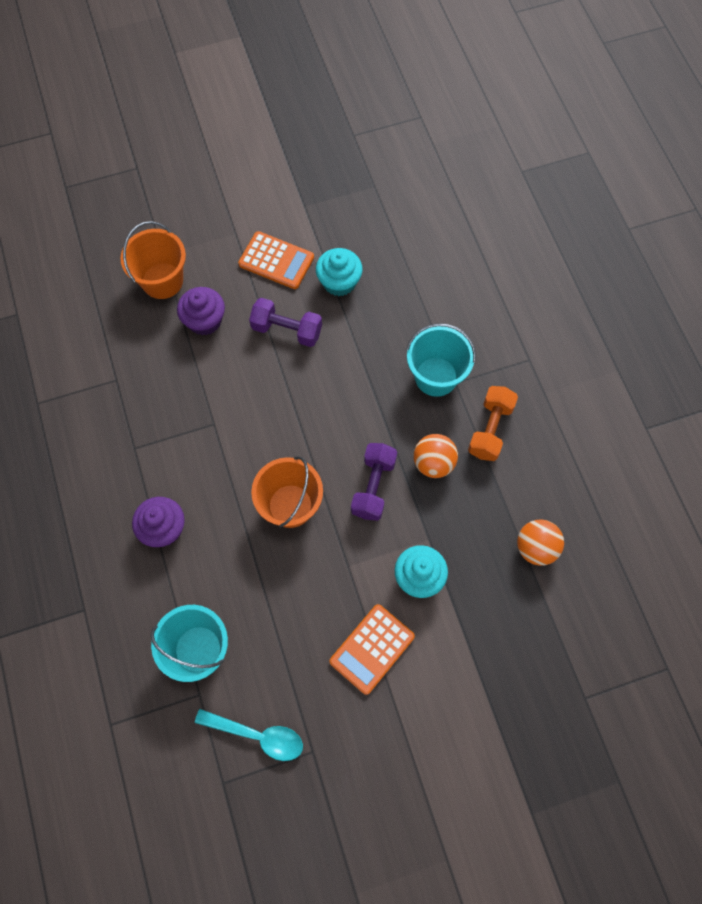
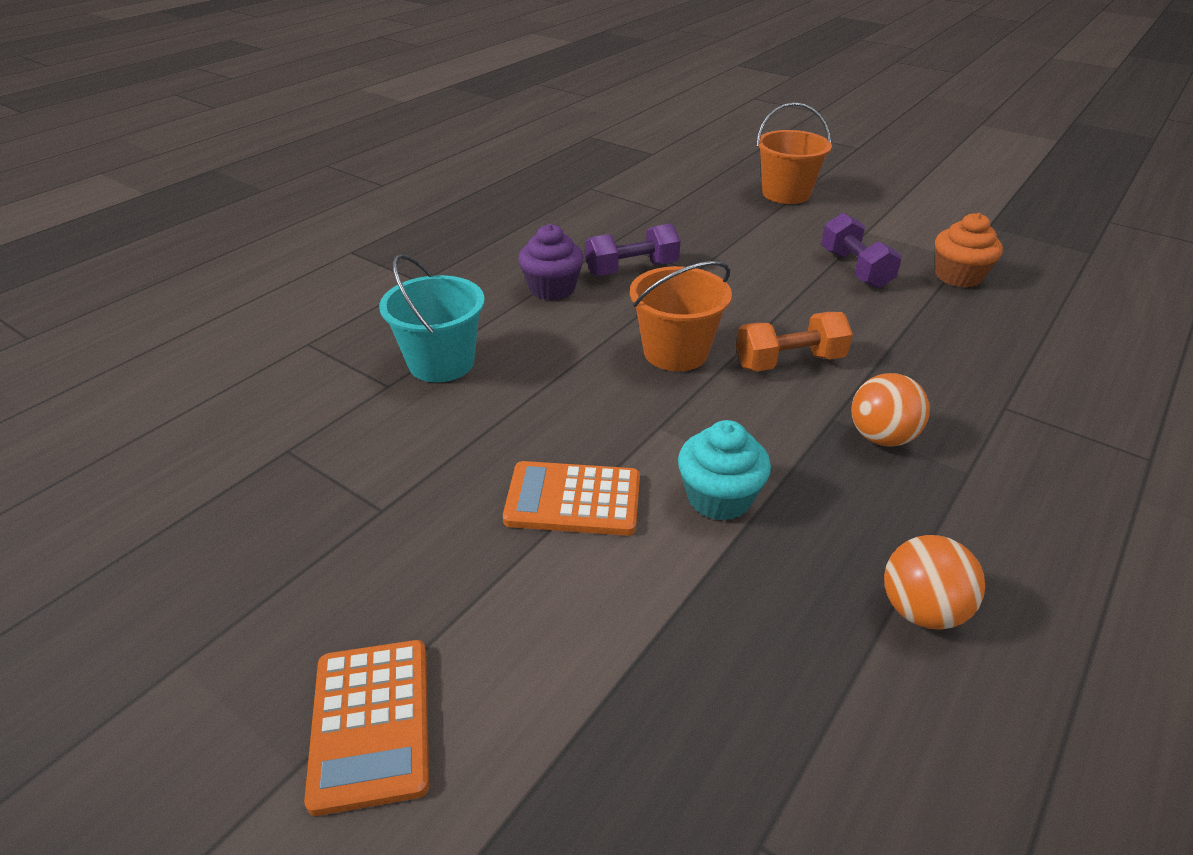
camera: 55 degrees right, 30 degrees down
(204, 321) = (786, 226): purple cupcake -> none
(257, 735) = (370, 450): turquoise spoon -> none
(276, 261) = (909, 235): orange calculator -> orange calculator (371, 723)
(339, 282) = (958, 276): turquoise cupcake -> orange cupcake
(373, 487) = (780, 402): purple dumbbell -> purple dumbbell (632, 269)
(436, 376) = (984, 388): turquoise bucket -> none
(490, 429) = (1003, 468): orange dumbbell -> orange dumbbell (789, 362)

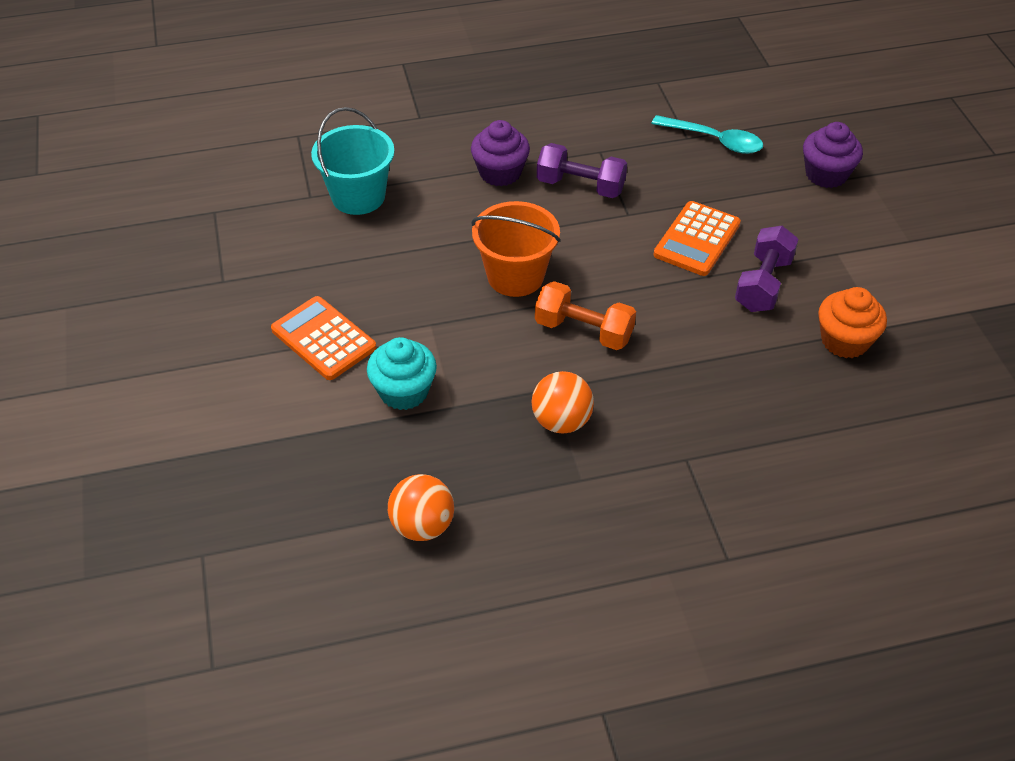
camera: 40 degrees right, 10 degrees up
(371, 723) = (110, 389): orange calculator -> orange calculator (697, 239)
(684, 204) = (714, 140): none -> turquoise spoon
(786, 194) = (826, 174): orange bucket -> purple cupcake

